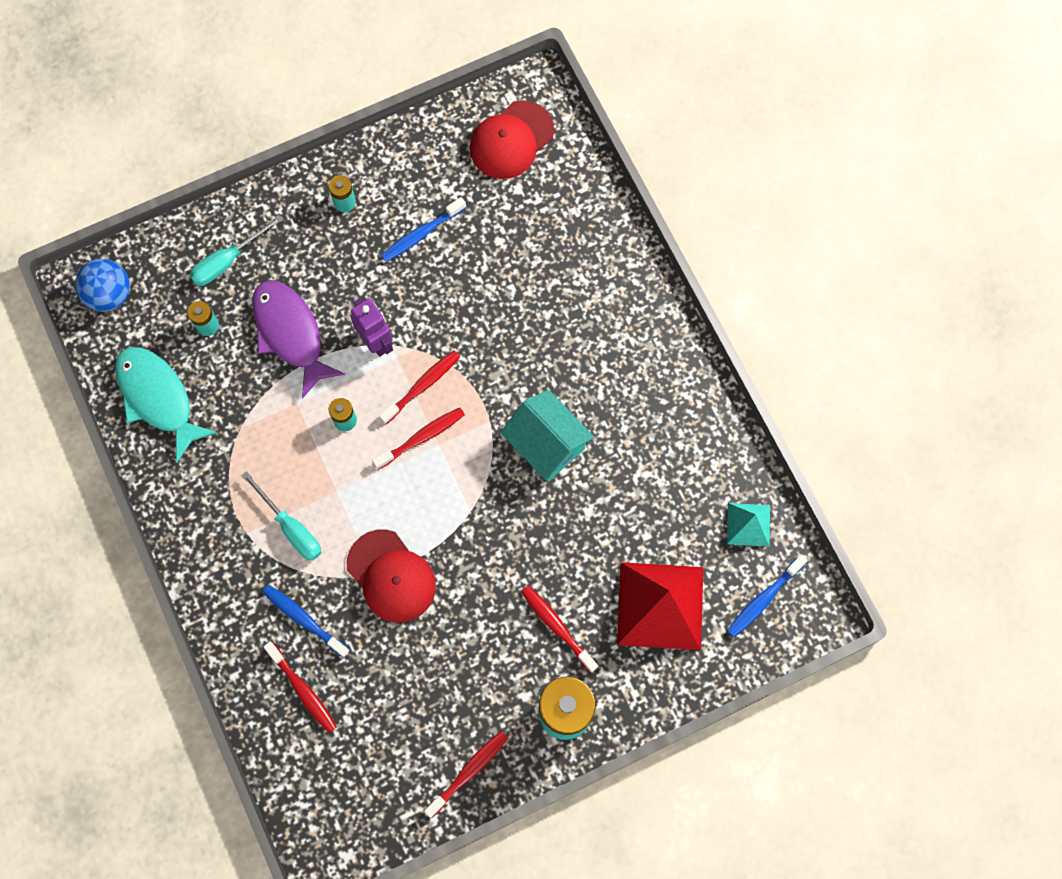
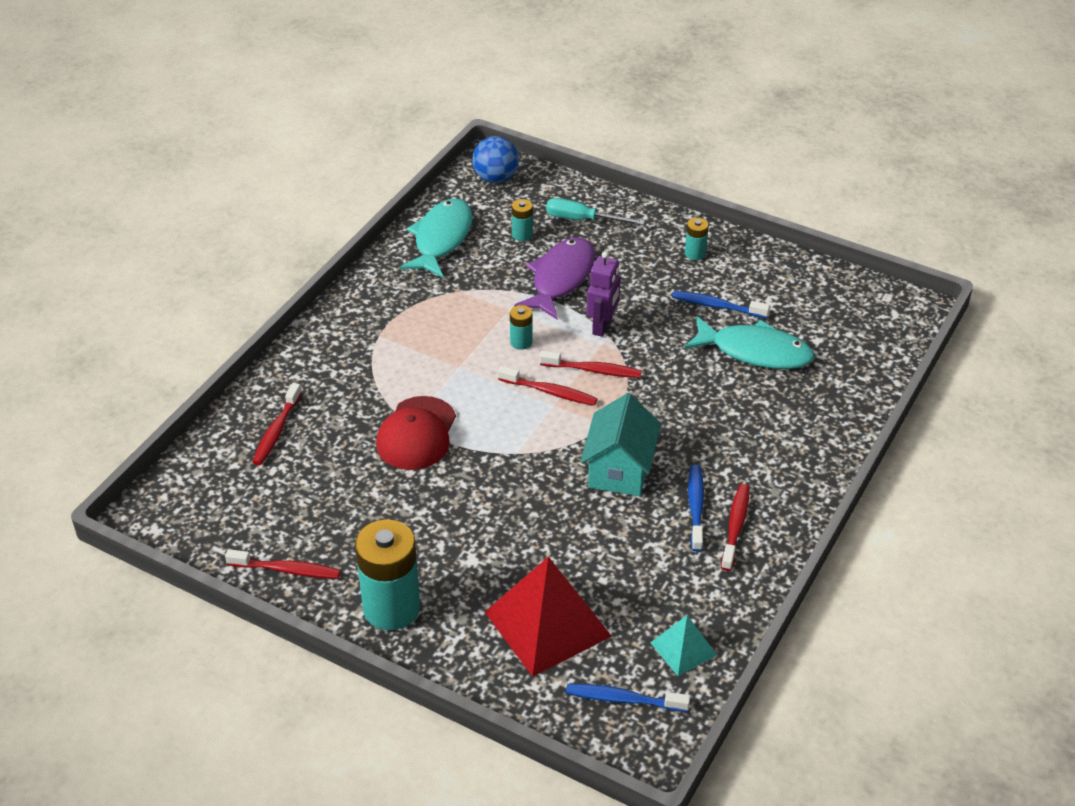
camera: 55 degrees right, 30 degrees down
(291, 528) = (405, 357): turquoise screwdriver -> none
(303, 619) = (336, 401): blue toothbrush -> blue toothbrush (696, 507)
(495, 245) = (755, 352): none -> turquoise fish
(511, 140) = (852, 315): red cap -> none
(557, 626) = (465, 561): red toothbrush -> red toothbrush (735, 526)

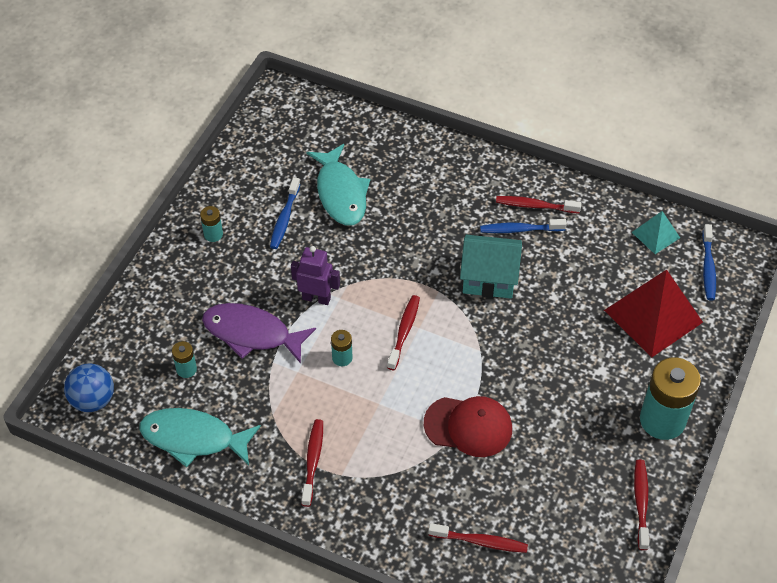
camera: 95 degrees left, 10 degrees up
(582, 220) = (163, 321): turquoise screwdriver -> none
(593, 370) = (374, 302): red toothbrush -> red toothbrush (313, 461)
(755, 352) = (340, 193): turquoise fish -> turquoise fish turned 150 degrees clockwise

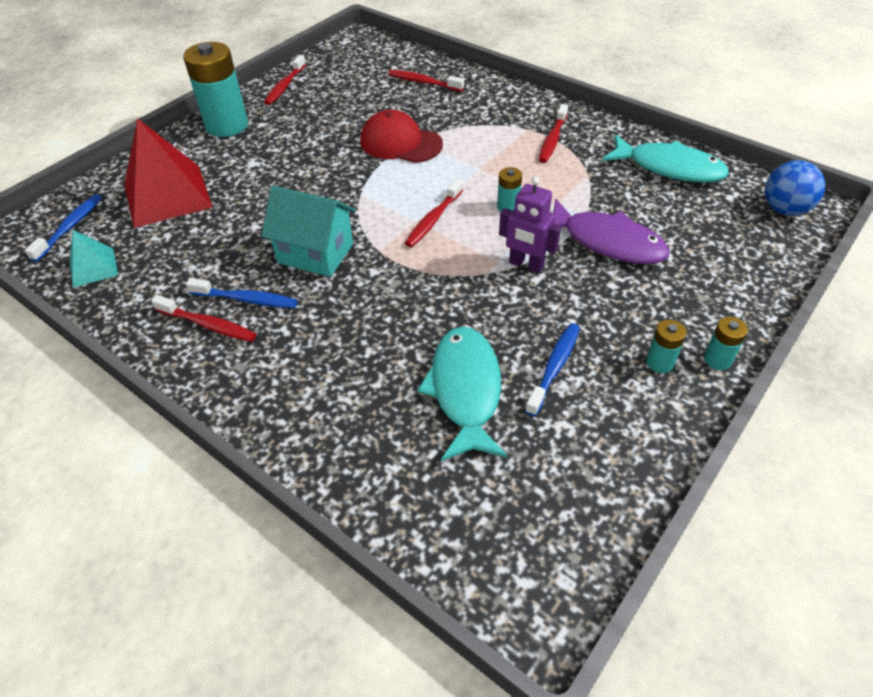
camera: 165 degrees left, 5 degrees down
(186, 369) = (682, 221): turquoise battery -> turquoise battery (717, 359)

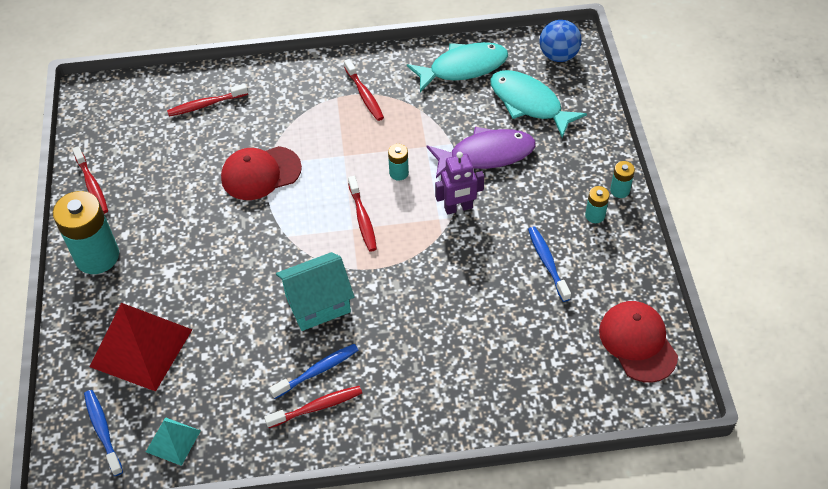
camera: 45 degrees left, 5 degrees up
(465, 390) = (518, 316): turquoise fish -> turquoise fish (529, 103)
(559, 518) = (638, 342): none -> red cap

